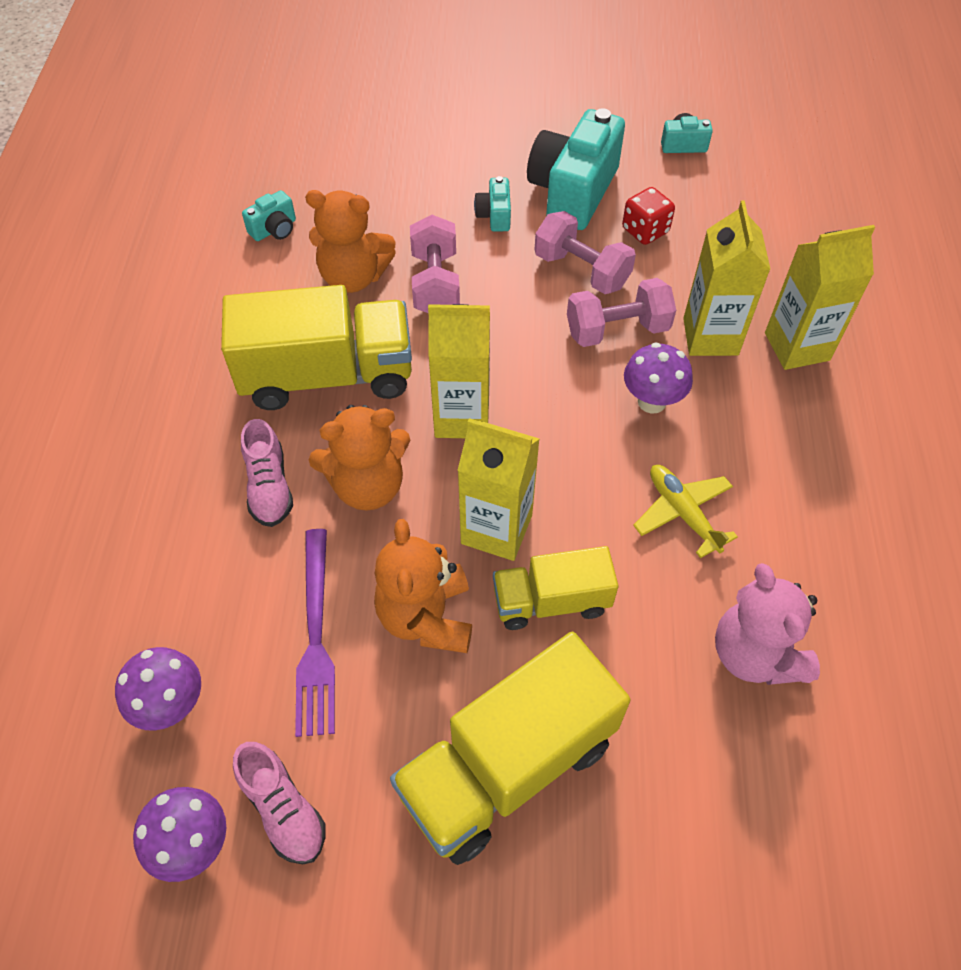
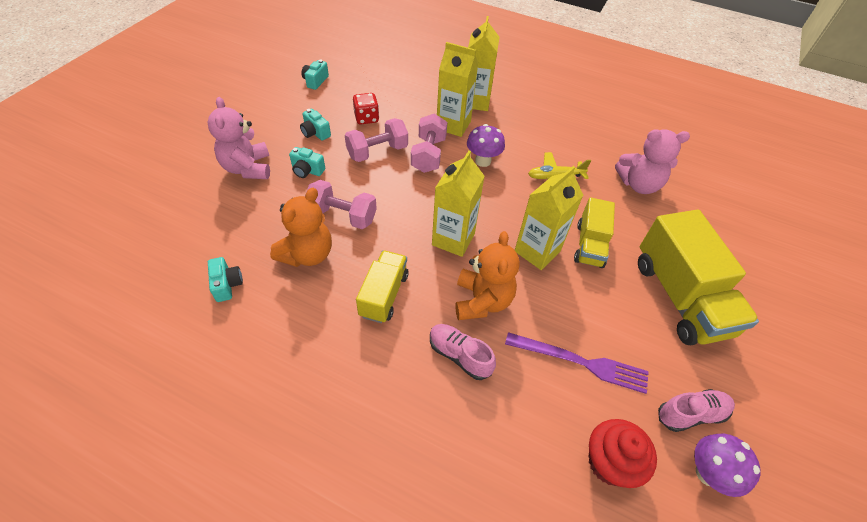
camera: 70 degrees left, 5 degrees down
(172, 705) = (609, 463): purple mushroom -> red cupcake
(269, 487) = (459, 355): pink shoe -> pink shoe turned 150 degrees counterclockwise
(327, 375) = (384, 295): yellow truck -> yellow truck, size x0.58
(426, 617) = (583, 302): orange teddy bear -> none
(461, 161) = (247, 168): none -> pink teddy bear
(573, 192) = (315, 133): turquoise camera -> turquoise camera, size x0.45

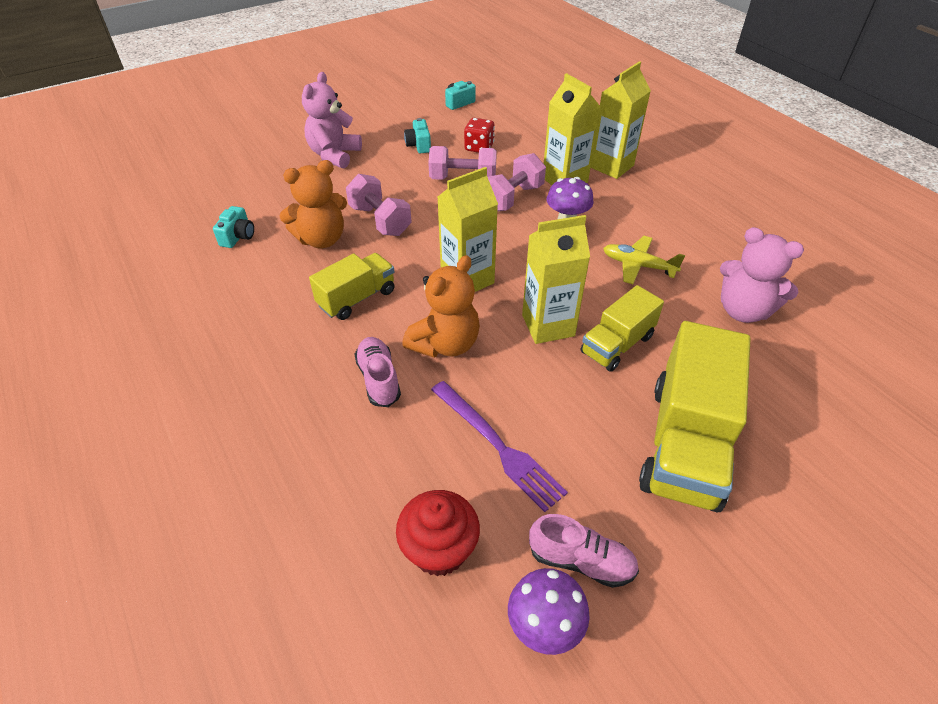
camera: 35 degrees right, 5 degrees down
(307, 170) = (383, 173): turquoise camera -> none

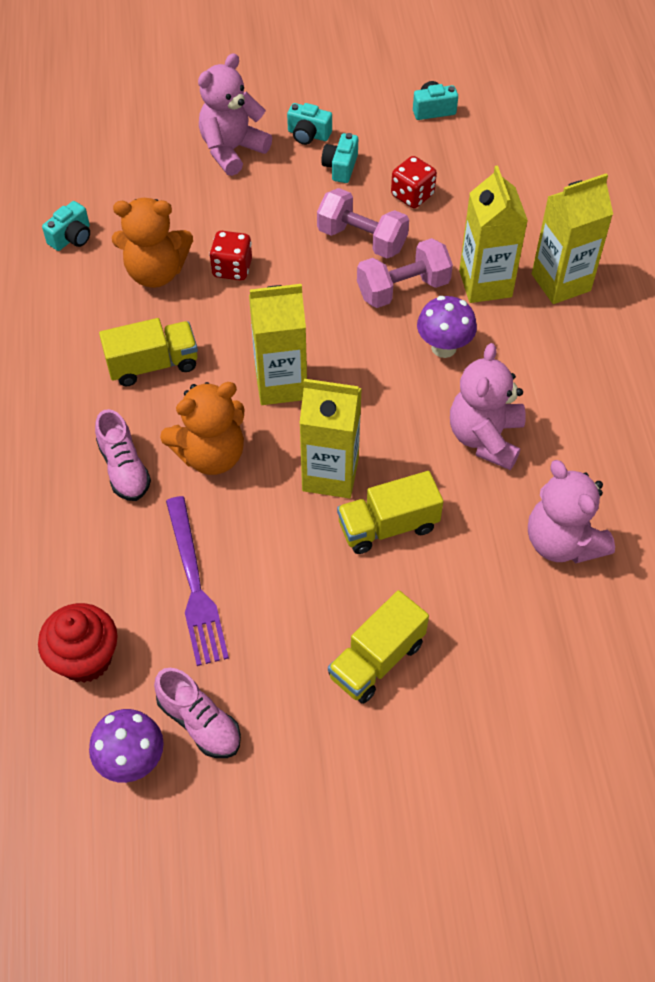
camera: 25 degrees right, 10 degrees up
(378, 379) = (124, 468): pink shoe -> pink shoe turned 150 degrees clockwise
(380, 220) = (232, 268): pink dumbbell -> red dice
(384, 134) = (308, 135): none -> turquoise camera
(638, 265) = (485, 438): yellow plane -> pink teddy bear
(685, 443) = (377, 660): yellow truck -> yellow truck, size x0.58

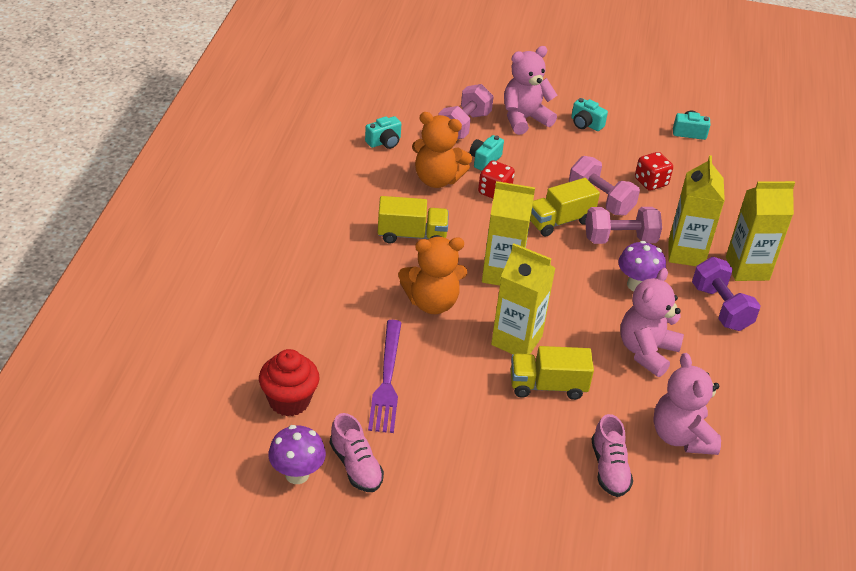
camera: 15 degrees right, 15 degrees down
(124, 468) = (365, 293): pink shoe -> pink shoe (609, 469)
(162, 183) = (464, 126): none -> pink dumbbell
(340, 167) = (602, 150): turquoise camera -> turquoise camera (484, 160)
(377, 660) = (504, 468): yellow truck -> yellow truck (559, 221)
(549, 347) = (720, 308): none -> purple dumbbell

